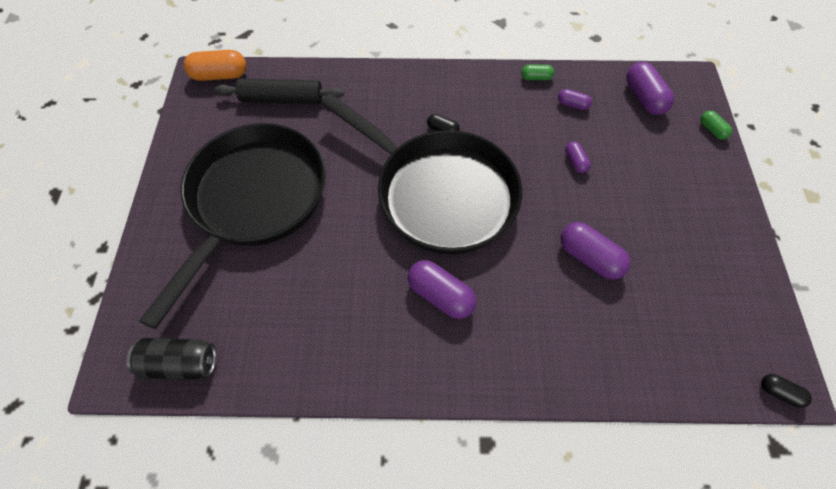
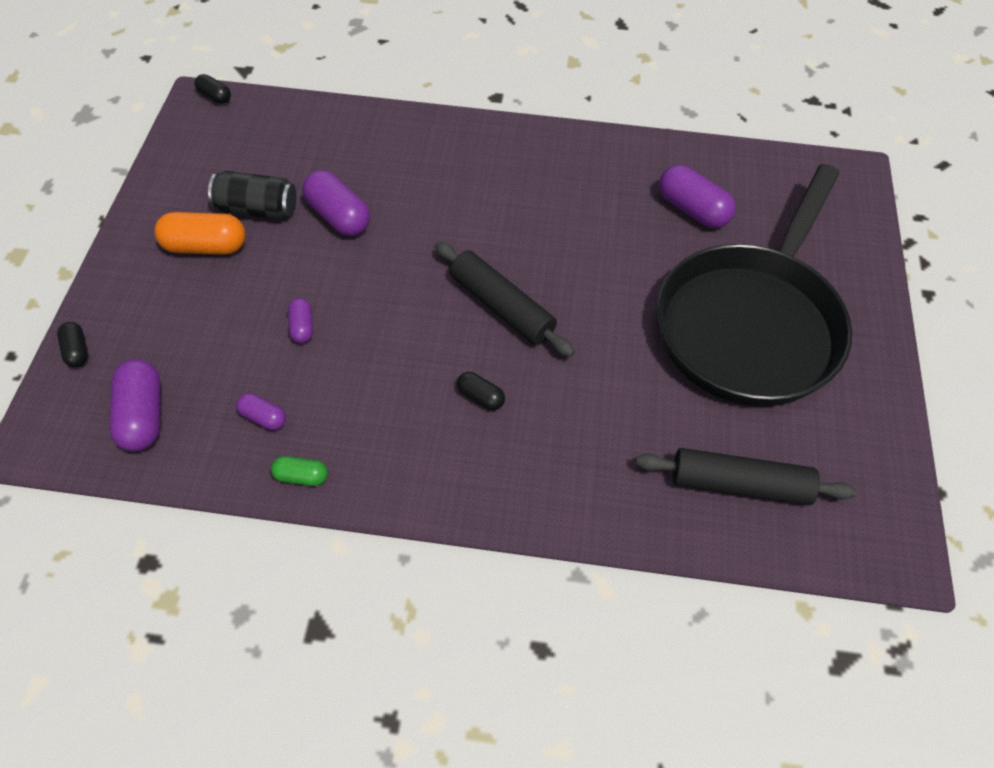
camera: 175 degrees left, 5 degrees down
(180, 364) = (791, 174): black can -> black can (257, 209)
(219, 75) = (861, 549): orange capsule -> orange capsule (205, 247)
(439, 193) = (501, 307): black pan -> black rolling pin
(440, 296) = (519, 200): purple capsule -> purple capsule (692, 209)
(712, 130) = (77, 351): green capsule -> black capsule

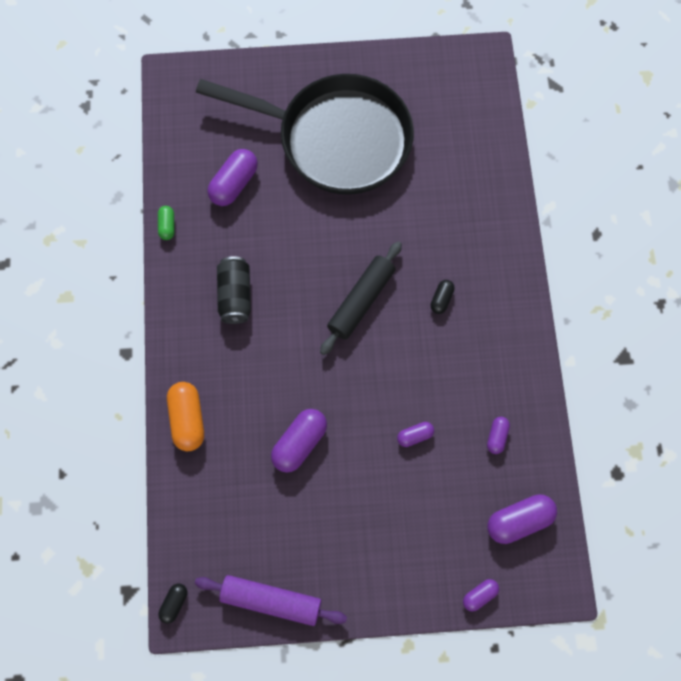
camera: 100 degrees left, 15 degrees up
(77, 351) = (479, 595): black capsule -> purple capsule
(177, 166) = (271, 600): none -> purple rolling pin
(205, 247) = (356, 539): orange capsule -> orange capsule (188, 420)
(257, 209) = (306, 512): black can -> black can (235, 295)
(301, 477) = (533, 397): green capsule -> green capsule (167, 226)
(740, 484) = (463, 139): black rolling pin -> none

